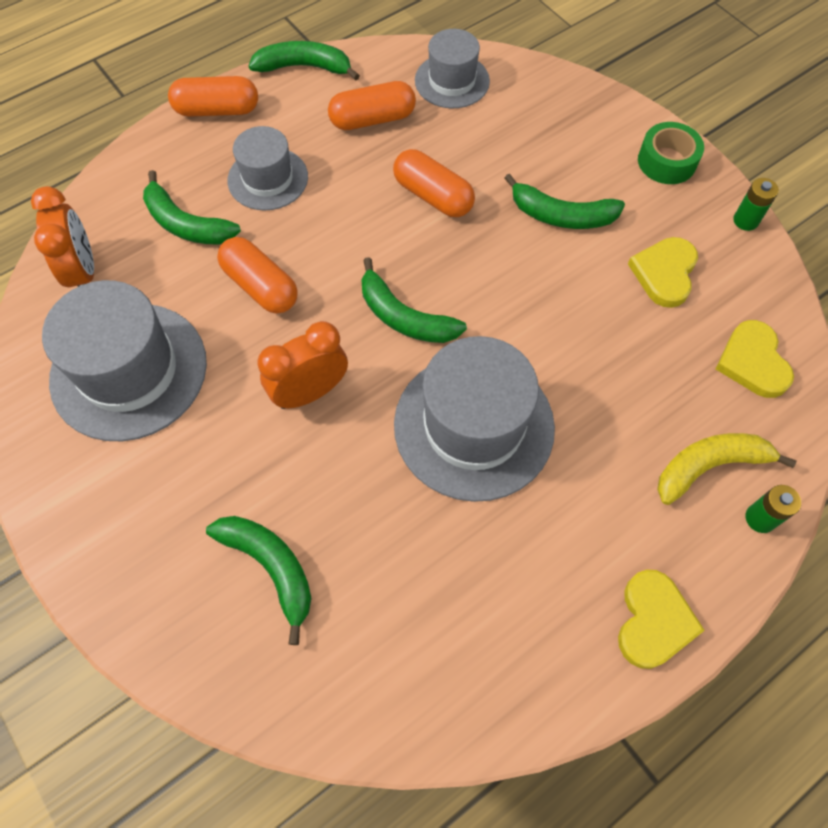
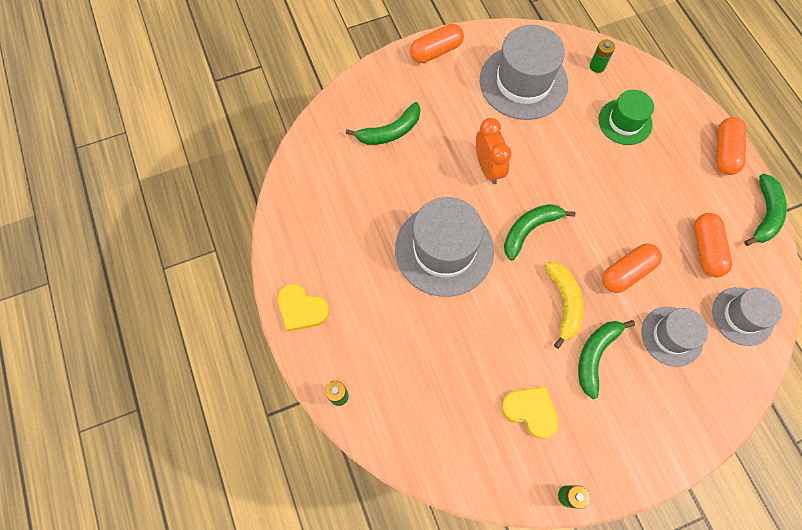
camera: 105 degrees right, 5 degrees up
(83, 271) = (597, 66): orange clock -> green battery
(186, 224) = (625, 122): green banana -> green hat
(260, 286) = (569, 154): orange capsule -> orange capsule (436, 51)
(268, 179) = (657, 173): grey hat -> grey hat (671, 336)
(666, 161) = (637, 457): green tape -> none
(709, 466) = (380, 379): yellow banana -> yellow banana (564, 303)
(752, 362) = (445, 443): yellow heart -> none

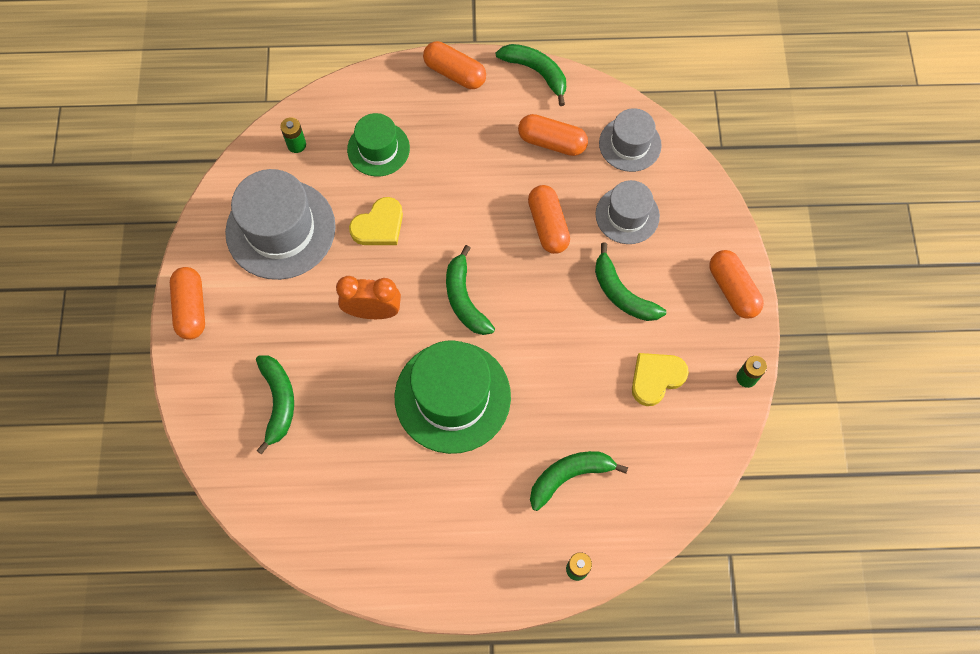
camera: 70 degrees left, 0 degrees up
(301, 309) = (463, 579): yellow heart -> yellow heart (379, 225)
(414, 364) = (569, 476): none -> green banana
(444, 249) = (452, 397): grey hat -> green hat
(564, 303) = (558, 299): yellow banana -> none
(648, 456) = (732, 290): none -> orange capsule

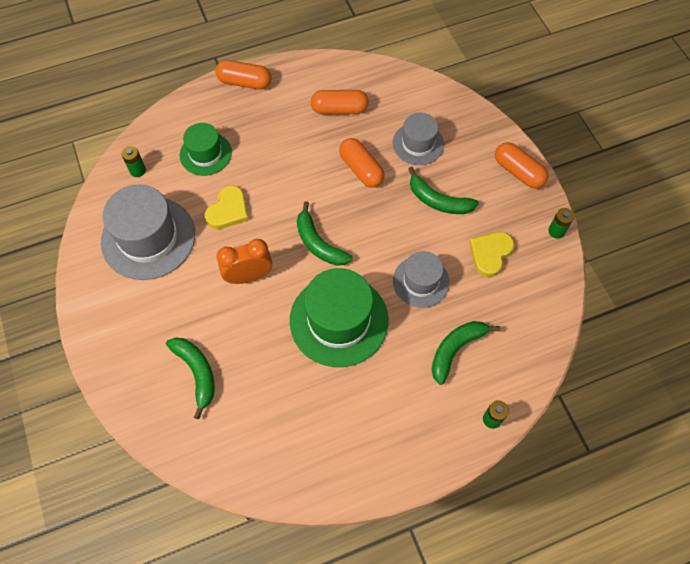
camera: 20 degrees left, 5 degrees down
(191, 308) = (94, 323): orange capsule -> none
(536, 72) = (307, 64): green banana -> none
(630, 144) = (398, 93): grey hat -> grey hat (421, 281)

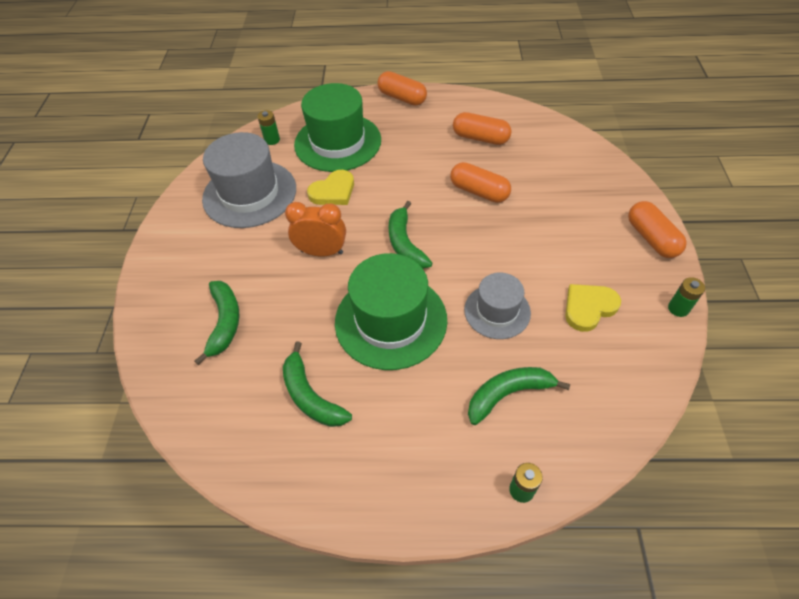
camera: 25 degrees right, 10 degrees down
(205, 154) = (338, 142): green hat -> green hat, size x1.70
(361, 169) = (479, 192): orange capsule -> orange capsule turned 45 degrees counterclockwise
(418, 144) = (548, 185): grey hat -> none
(438, 200) = (549, 240): green banana -> green banana (311, 396)

